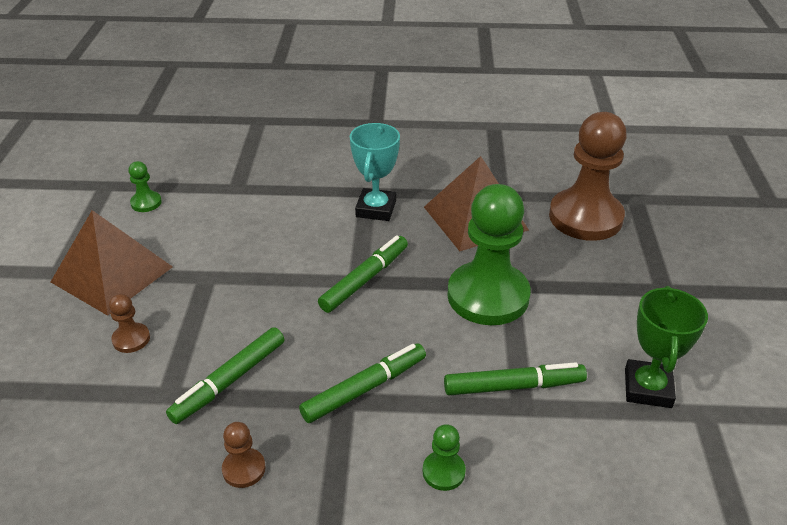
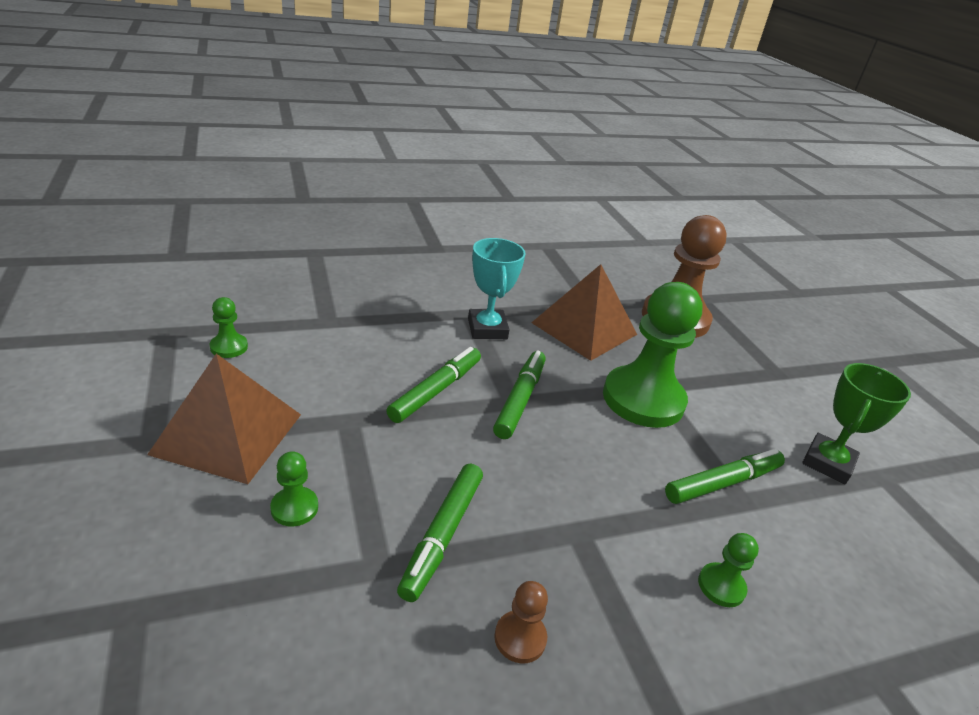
camera: 25 degrees left, 5 degrees down
(131, 339) = (294, 508): brown pawn -> green pawn
(364, 389) = (590, 514): green marker -> green marker (436, 391)
(647, 388) = (827, 463): green trophy -> green trophy turned 45 degrees clockwise

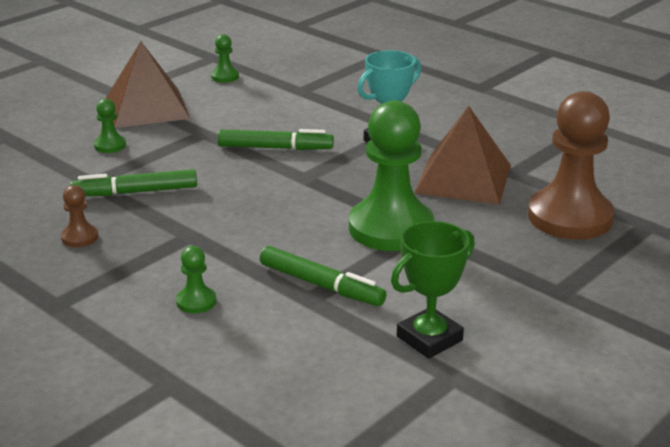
camera: 65 degrees right, 5 degrees down
(519, 400) = (310, 179): green marker -> none
(827, 463) = (429, 338): green trophy -> green trophy turned 45 degrees counterclockwise

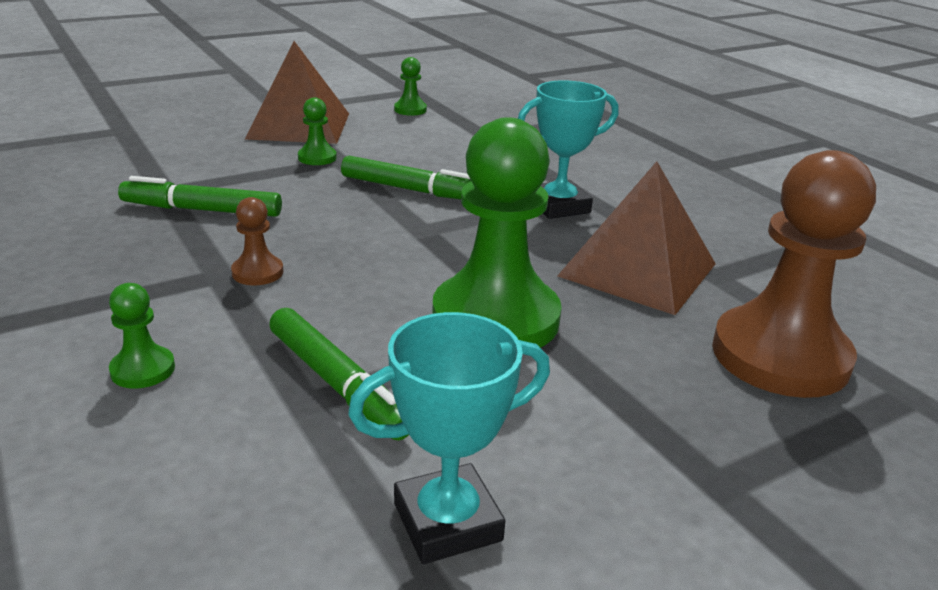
camera: 15 degrees right, 0 degrees up
(80, 237) = (84, 250): brown pawn -> brown pawn (257, 272)
(110, 145) = (222, 156): green pawn -> green pawn (317, 158)
(429, 338) = (447, 522): green trophy -> turquoise trophy

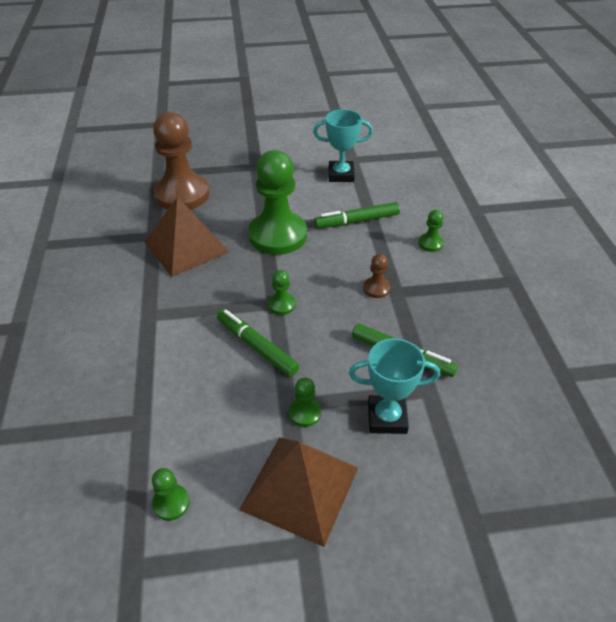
camera: 155 degrees left, 15 degrees up
(337, 384) = (357, 221): green marker -> green marker turned 90 degrees counterclockwise
(409, 229) = (281, 304): none -> green pawn
(558, 206) = (176, 305): turquoise trophy -> turquoise trophy (387, 418)

